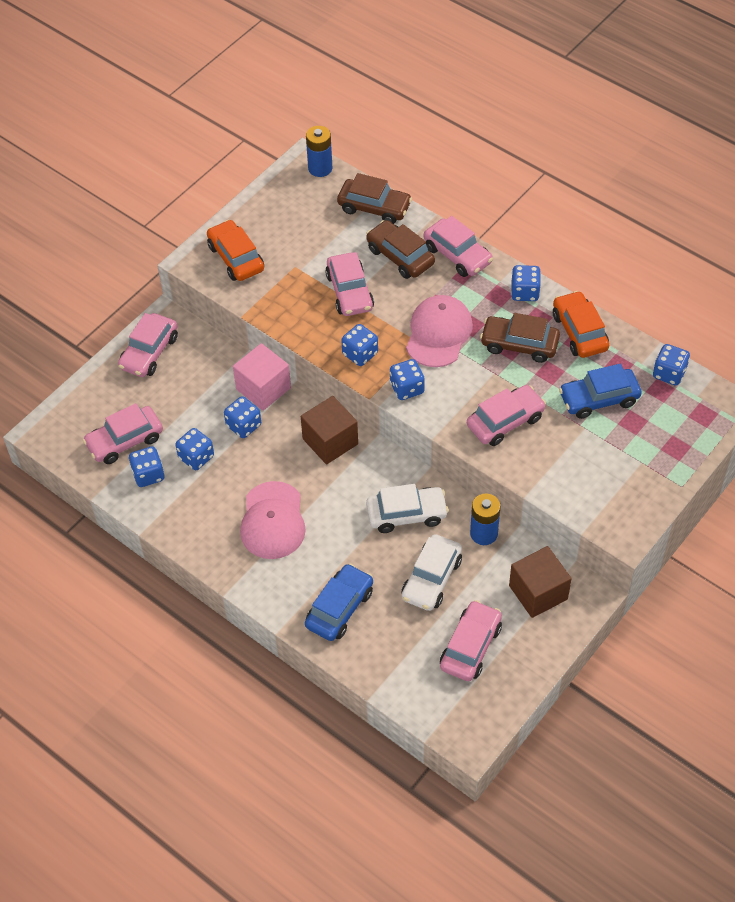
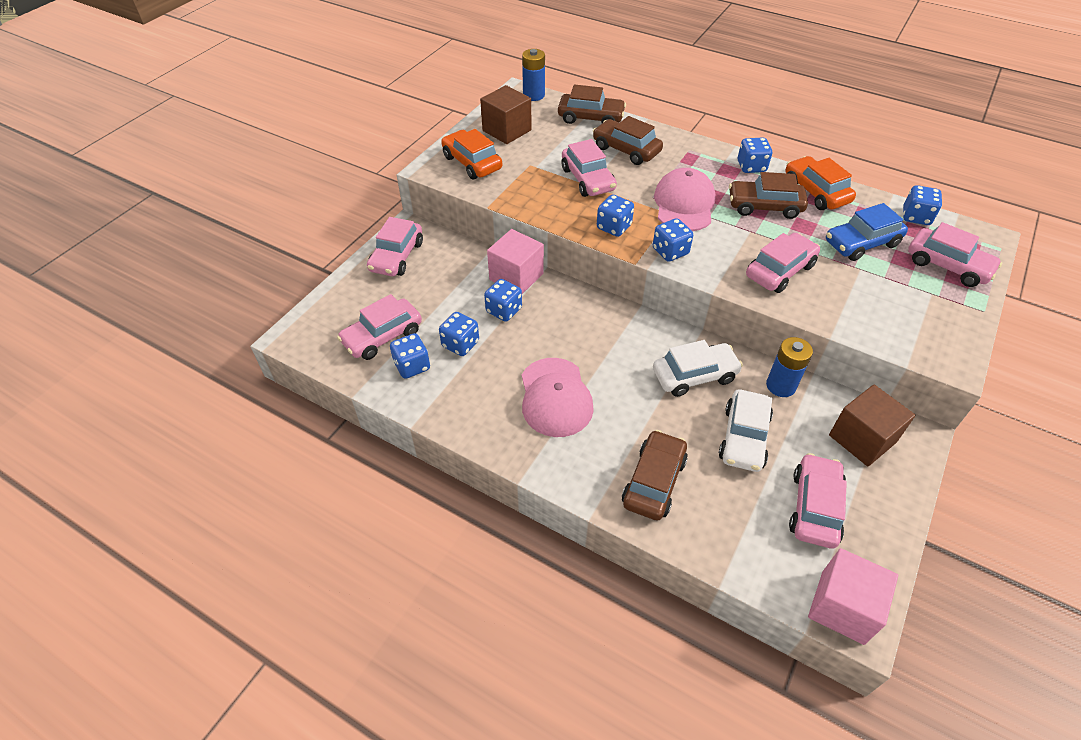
camera: 10 degrees left, 5 degrees down
(330, 441) = (595, 316): brown cube -> brown cube (507, 130)
(339, 608) = (653, 481): blue car -> brown car
(457, 255) = (678, 145): pink car -> pink car (947, 265)
(461, 727) = (842, 607): none -> pink cube

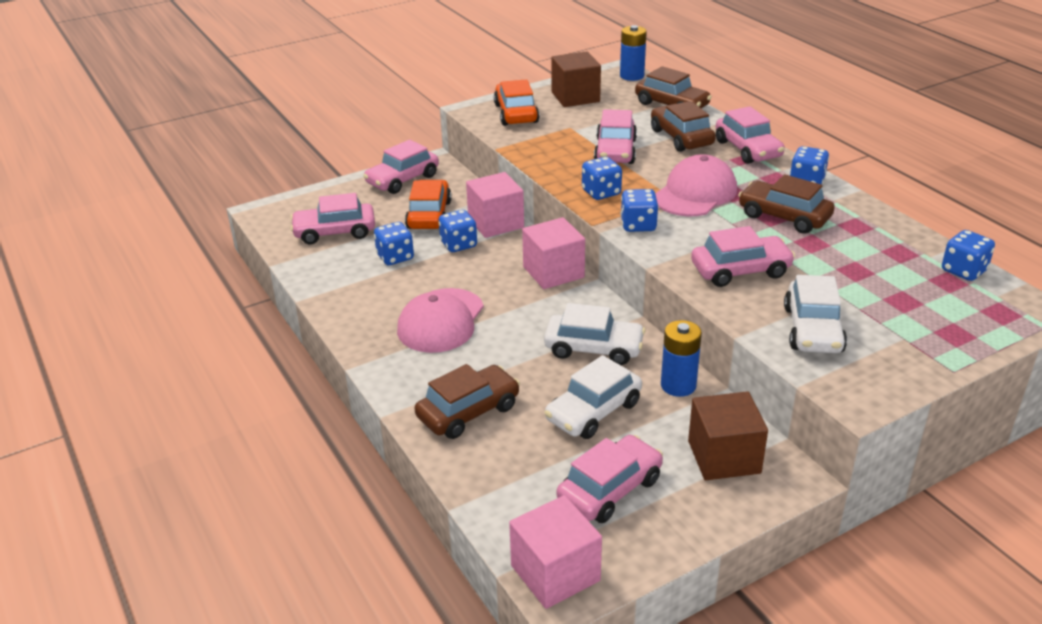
camera: 30 degrees right, 15 degrees down
(412, 366) = (339, 260): blue dice -> none
(603, 311) = (553, 272): none -> pink cube
(815, 192) = (860, 220): orange car -> orange car (429, 215)
(861, 243) = (865, 275): blue car -> none
(872, 309) = (813, 330): none -> white car
(947, 265) = (953, 321): pink car -> pink car (748, 149)

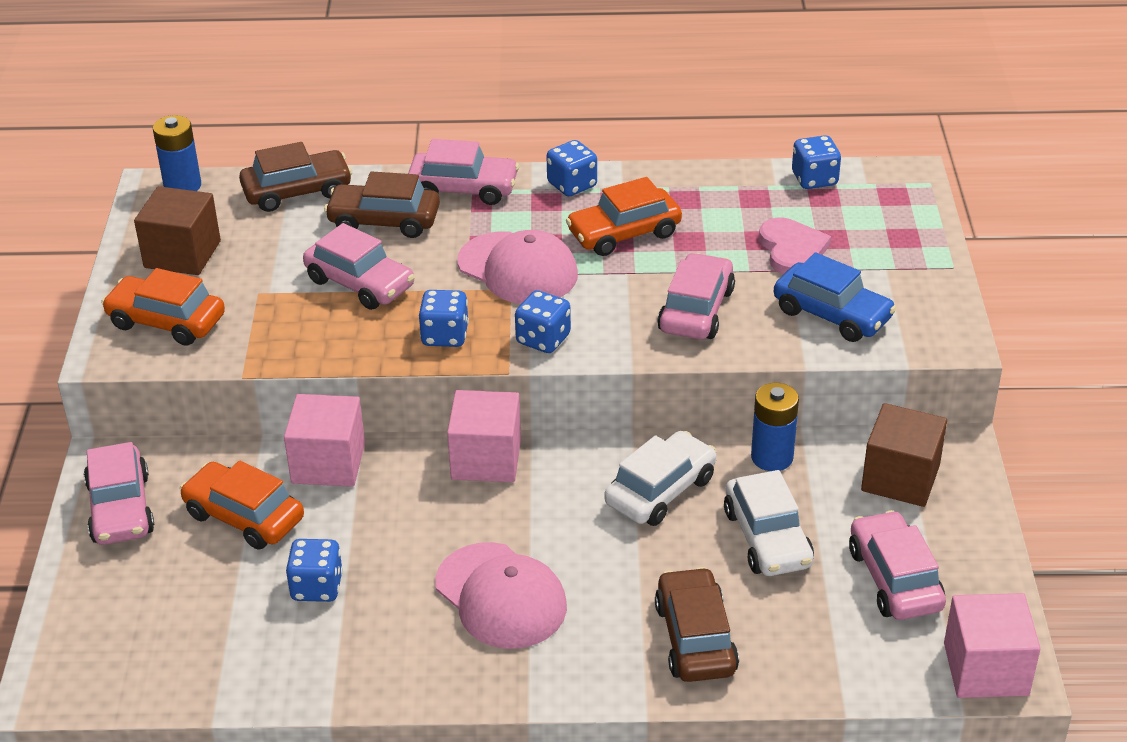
camera: 60 degrees left, 5 degrees up
(335, 232) = (191, 627): pink car -> none
(458, 244) = (345, 516): blue dice -> none
(695, 193) = (518, 269): pink cap -> pink cap turned 150 degrees clockwise
(784, 217) = (624, 233): brown car -> orange car
(813, 330) = (832, 314): white car -> blue car
(864, 288) = (792, 249): none -> pink heart

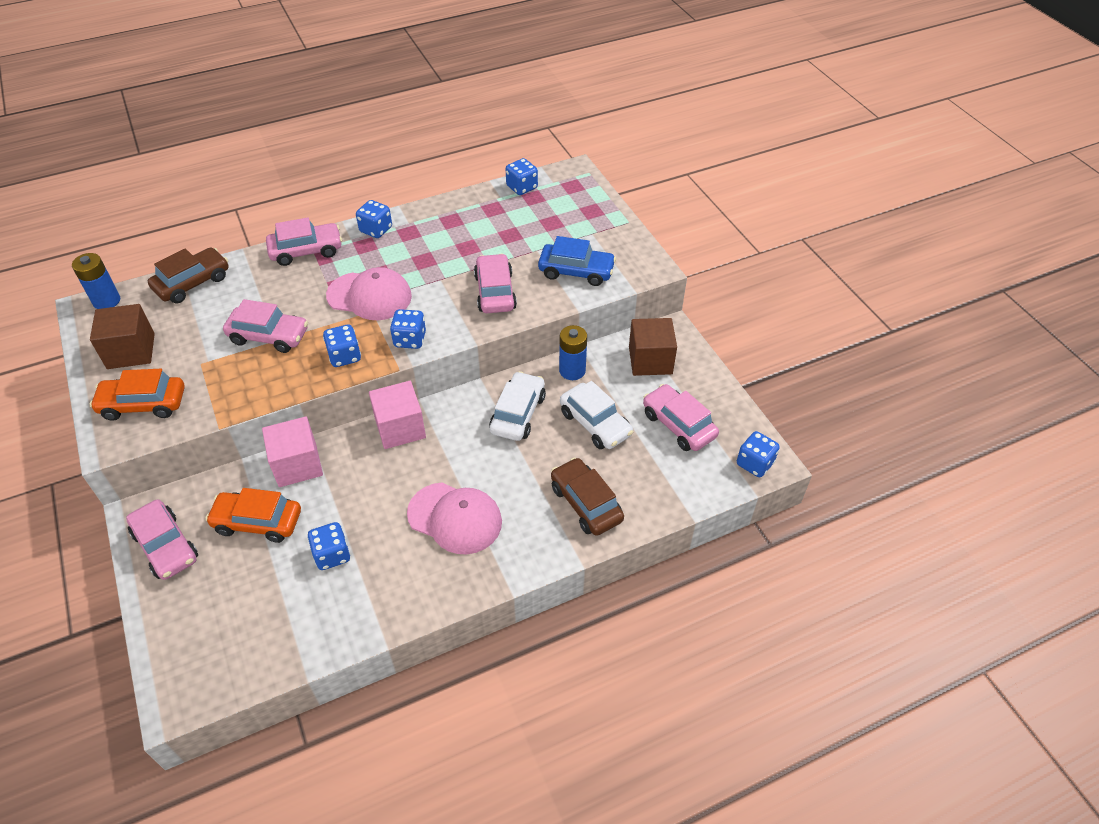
camera: 25 degrees left, 10 degrees up
(384, 221) = (264, 288): brown car -> none
(624, 233) = (425, 253): orange car -> none
(792, 249) = (532, 236): pink heart -> none
(985, 669) = (754, 463): pink cube -> blue dice

